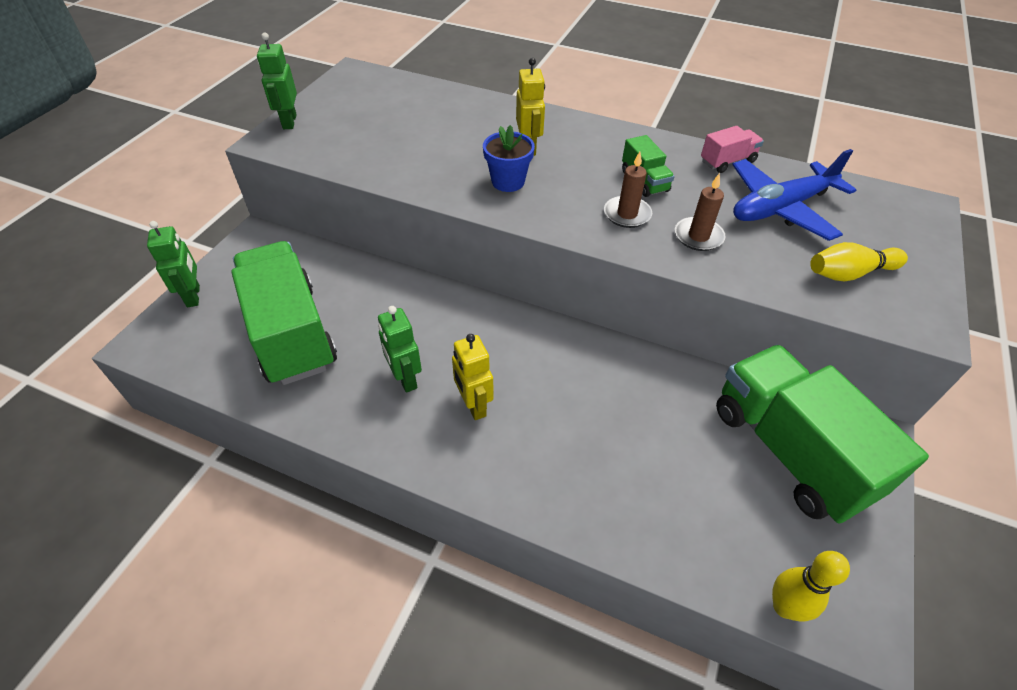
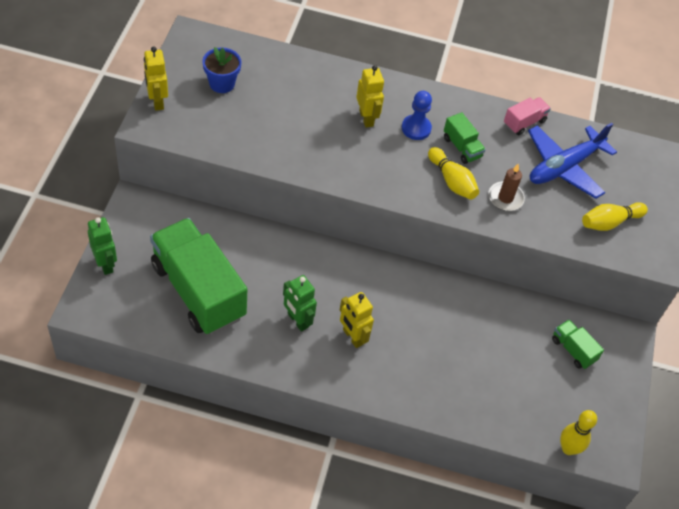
camera: 15 degrees left, 5 degrees up
(289, 122) = (157, 101): green robot -> yellow robot
(508, 182) = (357, 155): blue flower pot -> blue flower pot (222, 83)
(588, 160) = (416, 128): none -> blue pawn
(627, 214) = (452, 181): brown candle -> yellow bowling pin
(789, 451) = (573, 350): green truck -> green truck, size x0.43

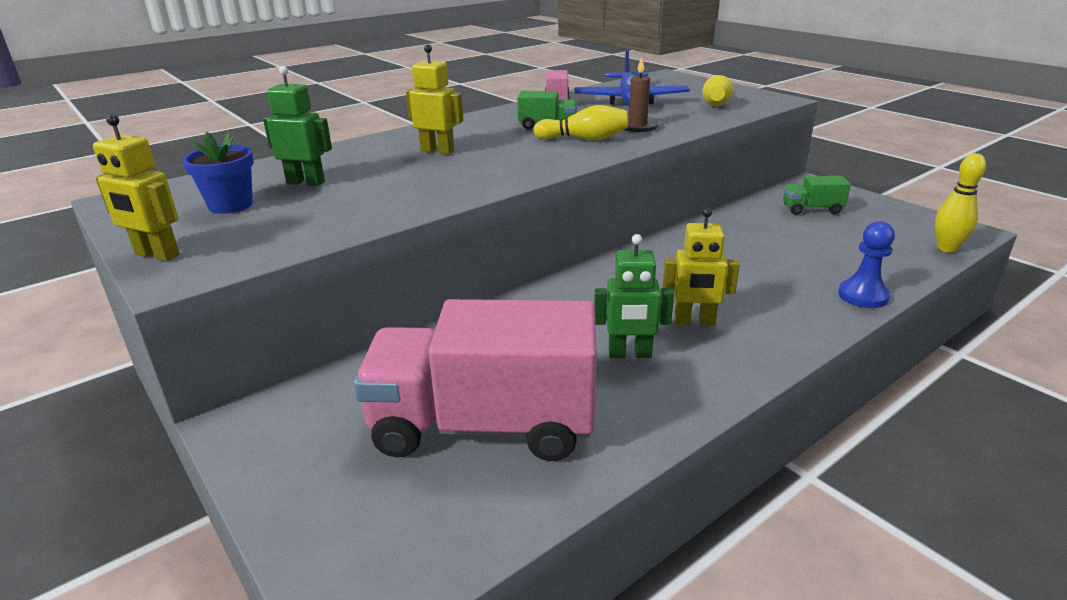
camera: 45 degrees left, 25 degrees down
(105, 264) = (300, 518): green robot -> green robot (306, 182)
(198, 291) = (484, 426): green truck -> pink truck
(416, 128) = (491, 136): blue pawn -> blue pawn (863, 296)

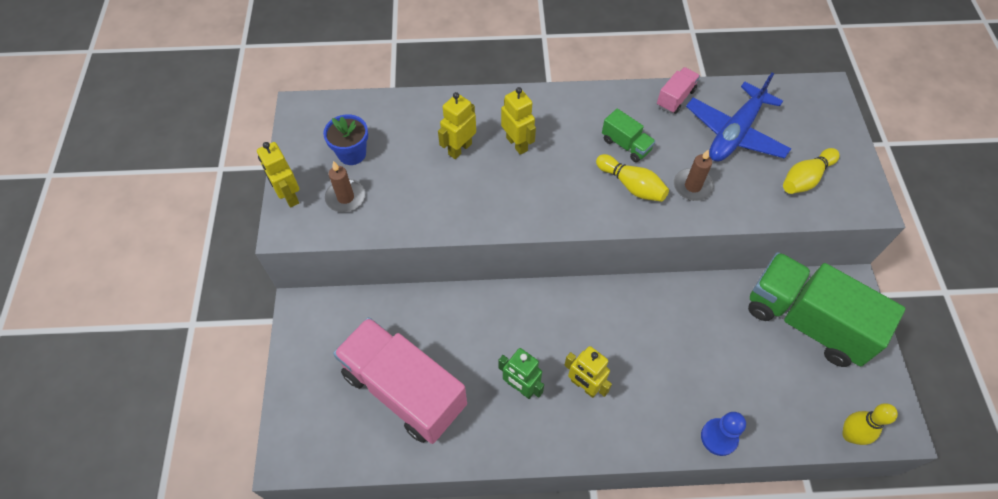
camera: 35 degrees right, 30 degrees up
(252, 231) = (345, 197): none -> brown candle
(306, 182) = (408, 146): green robot -> none
(374, 168) = (460, 149): none -> yellow robot
(812, 209) = (806, 321): green truck -> green truck, size x2.35

